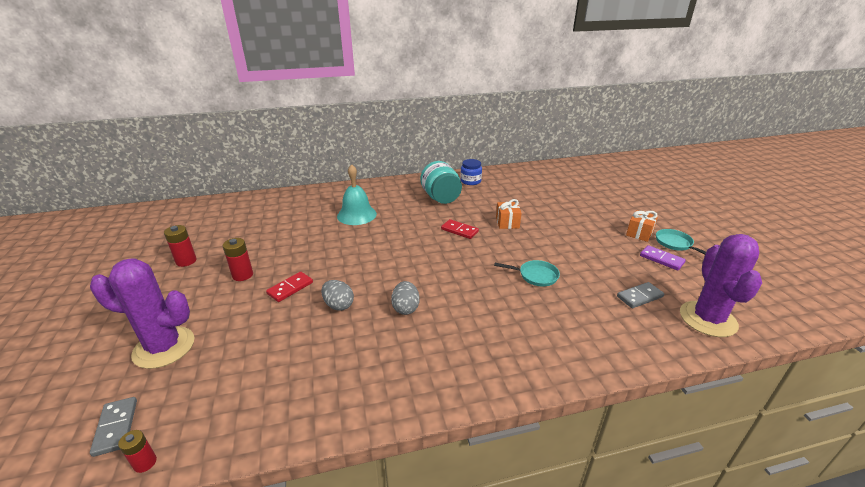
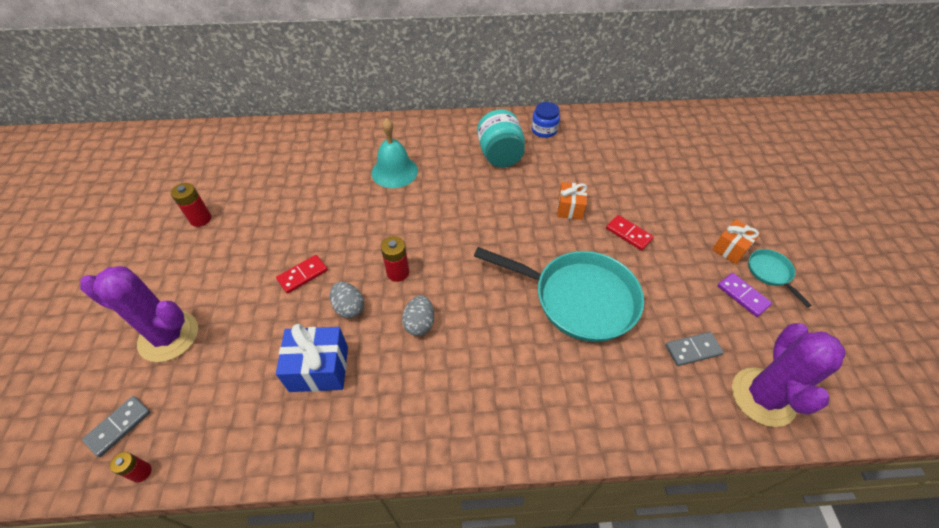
camera: 10 degrees right, 20 degrees up
(116, 427) = (119, 426): grey domino -> grey domino turned 45 degrees clockwise
(242, 275) = (256, 248): red battery -> red battery (398, 272)
(320, 352) = (319, 368): none -> blue gift
(459, 230) = (508, 213): red domino -> red domino (628, 234)
(535, 276) = (579, 298): turquoise pan -> turquoise pan, size x2.26

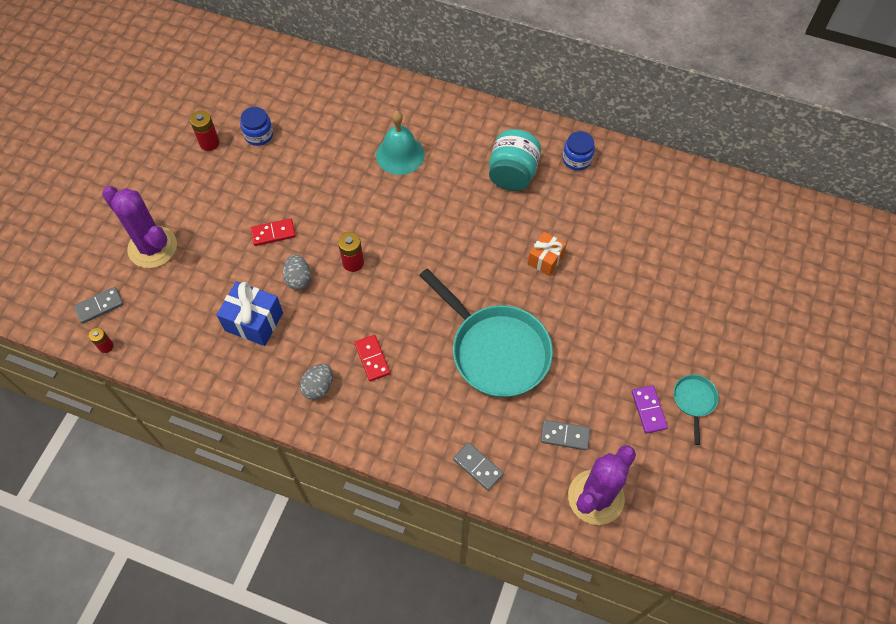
camera: 25 degrees right, 10 degrees up
(250, 197) = (259, 135): none -> blue jar
(419, 323) = (349, 316): grey egg -> grey egg (318, 387)
(628, 234) = (584, 308): red domino -> red domino (372, 359)
(636, 419) = (477, 467): none -> grey domino
(730, 249) = (674, 363): orange gift -> none

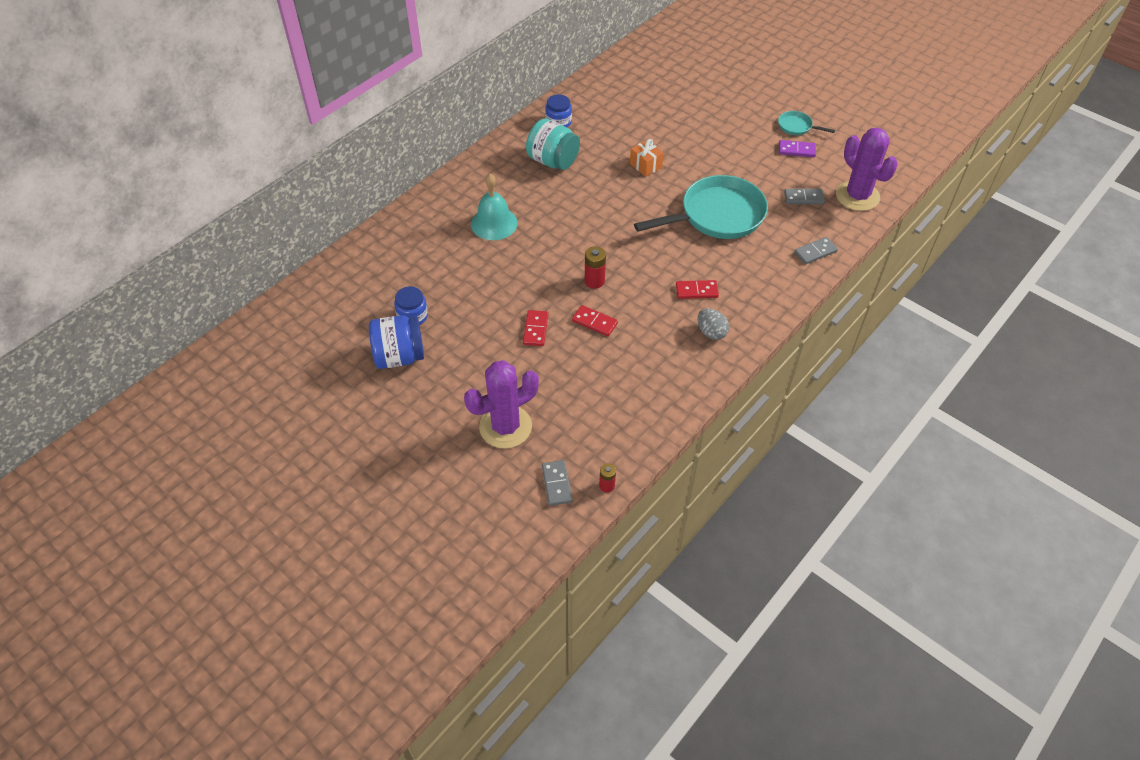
camera: 70 degrees left, 10 degrees down
(209, 143) = (399, 356): red battery -> blue jar
(254, 321) = (626, 363): blue gift -> none
(298, 279) = (594, 322): grey egg -> red domino
(565, 435) = (803, 198): grey domino -> grey domino turned 60 degrees clockwise

